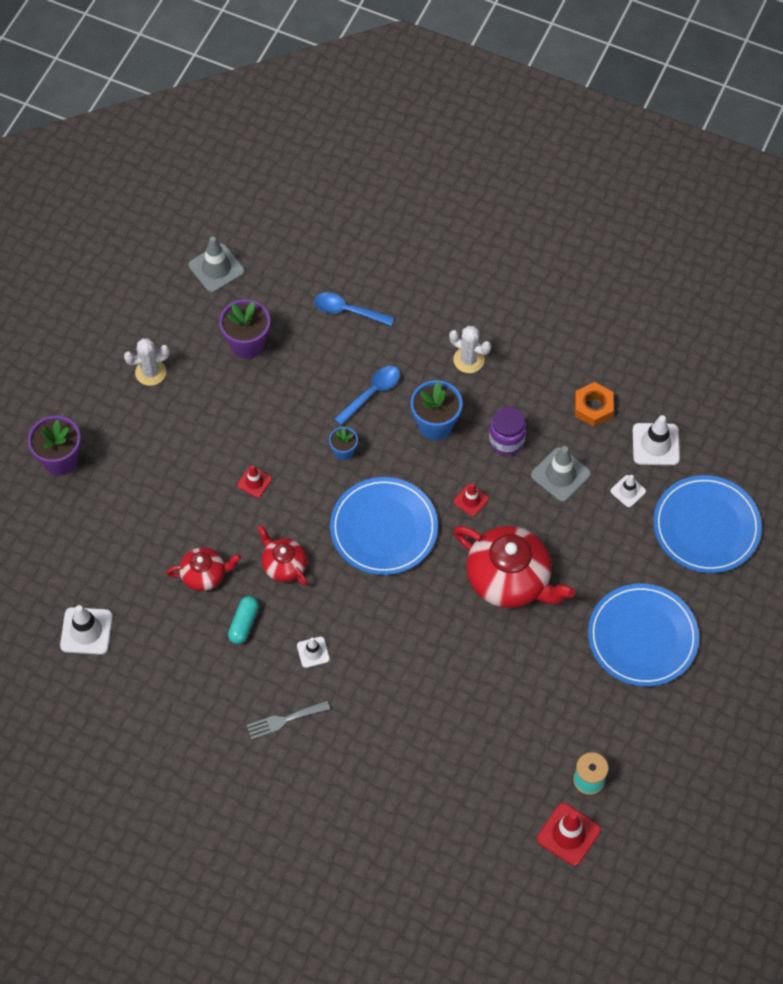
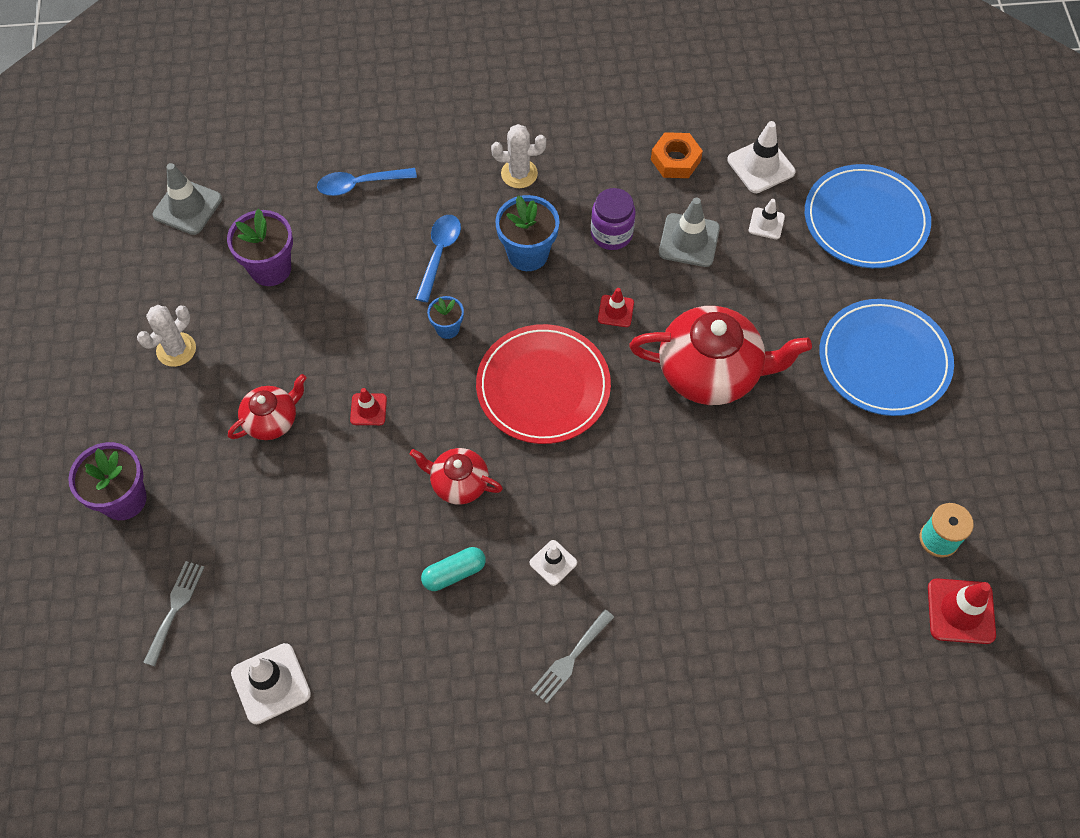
camera: 30 degrees left, 0 degrees up
(54, 550) = (175, 608): none -> grey fork
(204, 575) = (374, 541): red teapot -> red teapot (272, 420)
(244, 623) = (454, 573): turquoise capsule -> turquoise capsule turned 75 degrees clockwise
(384, 528) = (543, 387): blue plate -> red plate

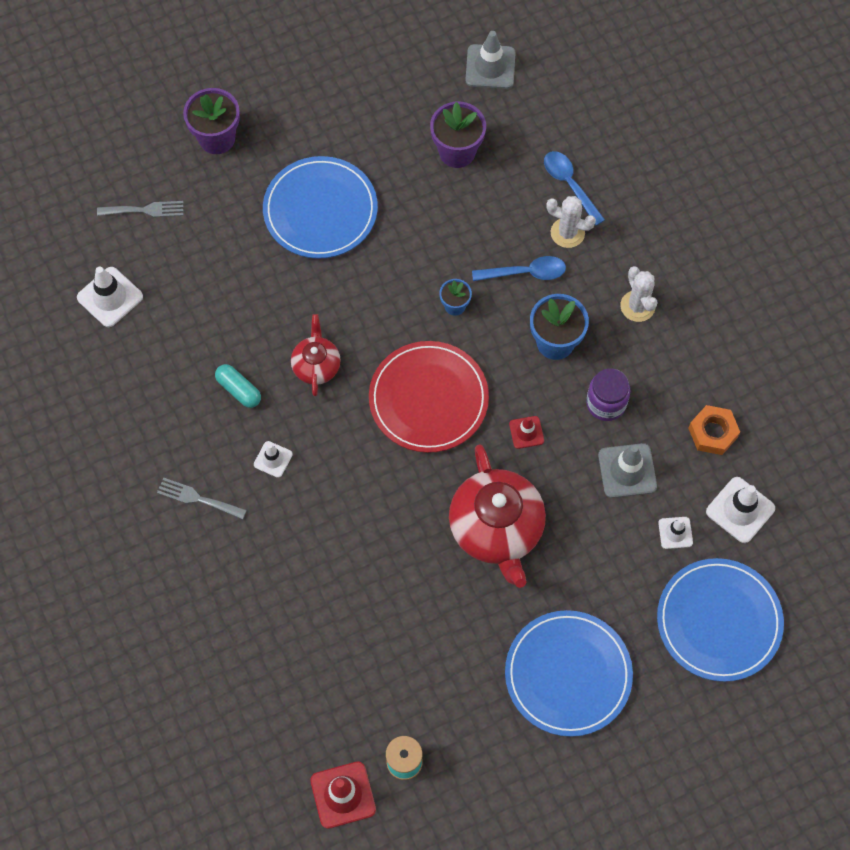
camera: 70 degrees right, 5 degrees up
(176, 350) = (355, 117): white cactus -> white cactus (567, 233)
(272, 420) = (320, 210): red teapot -> blue plate
(368, 409) = (356, 275): red traffic cone -> none

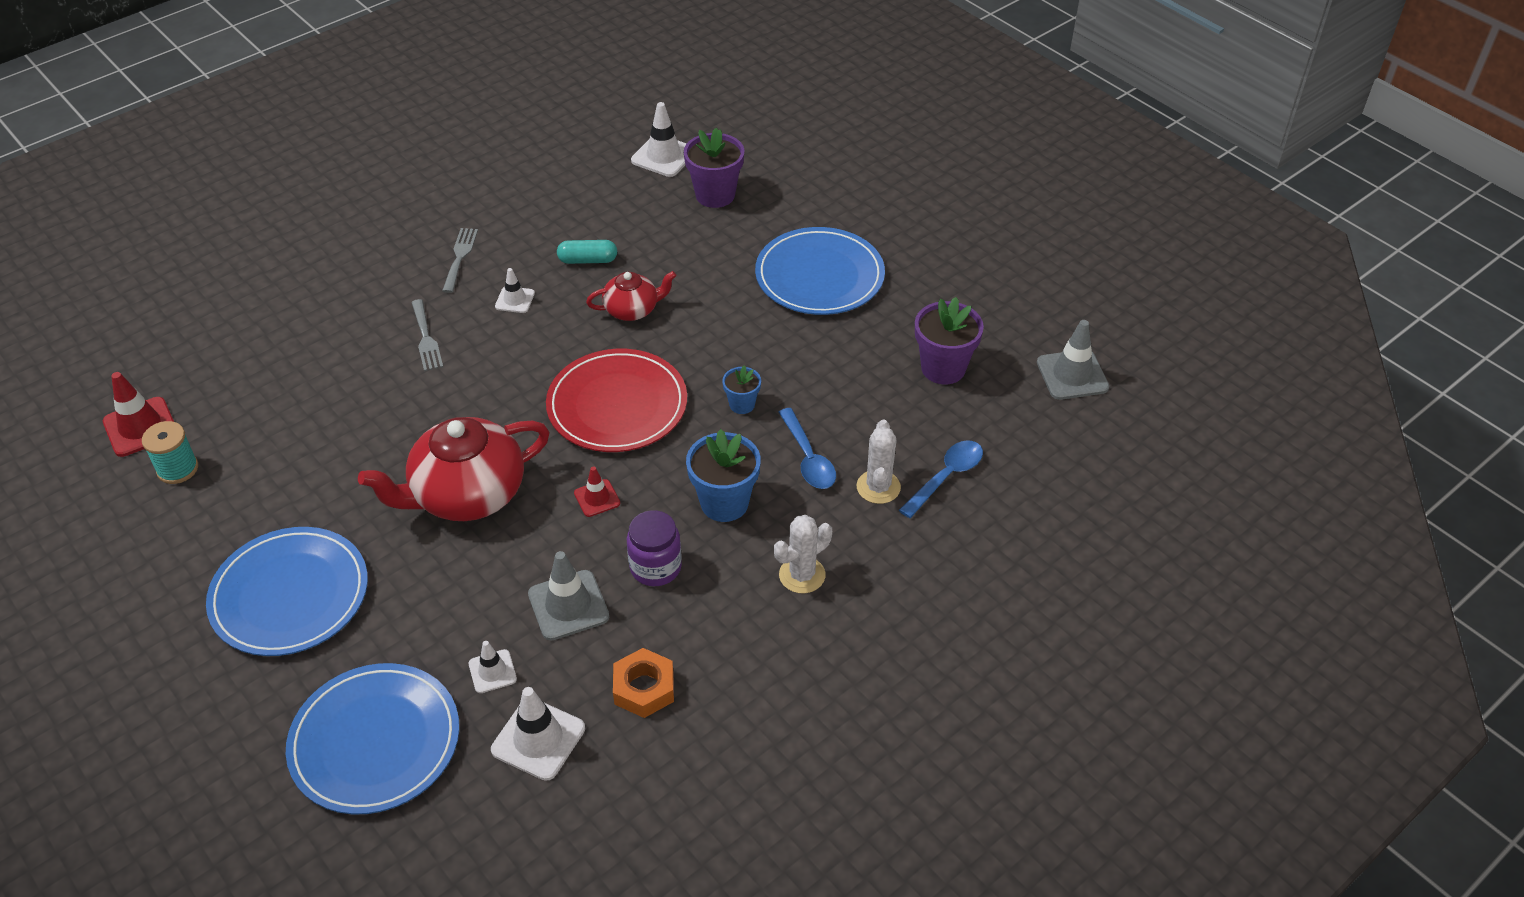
camera: 75 degrees right, 20 degrees down
(145, 210) = (768, 158): grey fork -> grey fork (426, 339)
(217, 138) = (871, 187): purple flower pot -> purple flower pot (715, 195)
(239, 390) = (588, 260): turquoise capsule -> turquoise capsule turned 60 degrees clockwise

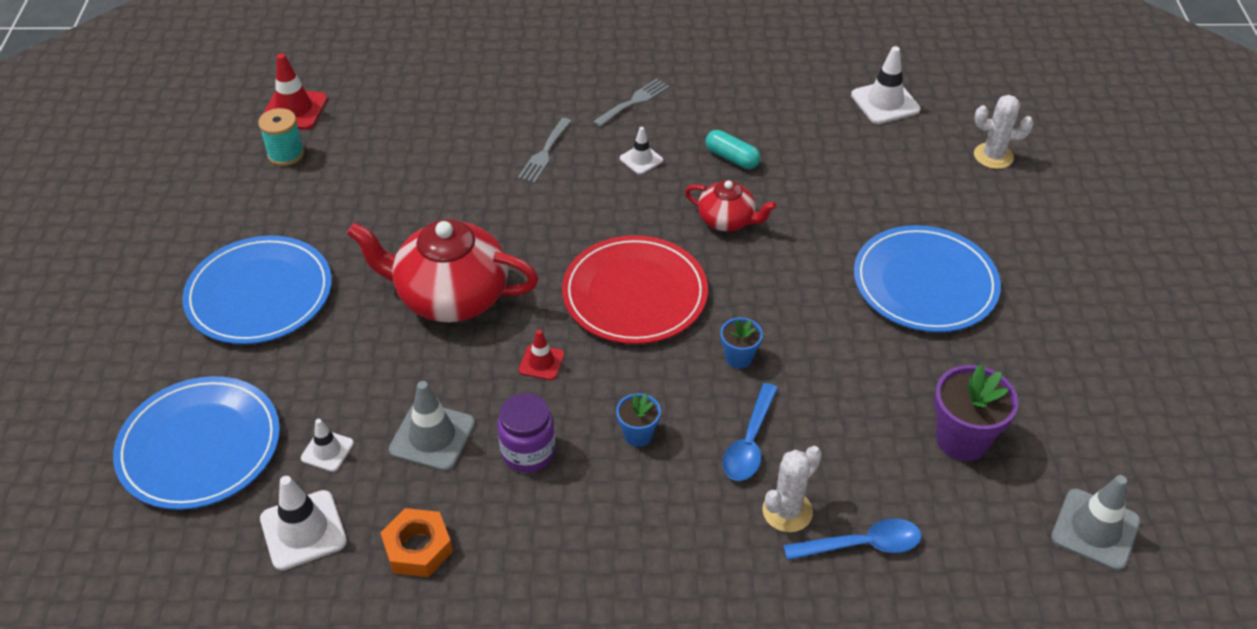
camera: 40 degrees right, 0 degrees up
(715, 195) = (898, 159): purple flower pot -> none
(724, 503) = (638, 434): blue flower pot -> blue flower pot, size x0.56
(802, 575) = (639, 544): white cactus -> white cactus (993, 156)

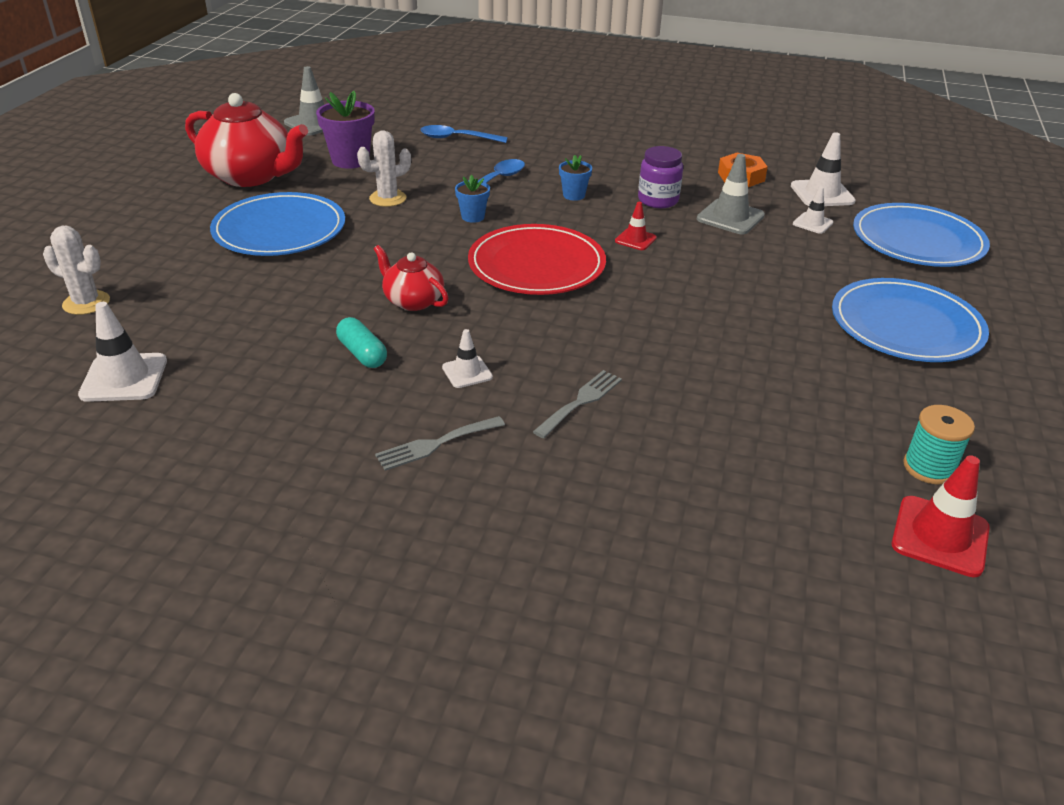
camera: 165 degrees left, 10 degrees down
(450, 296) = (711, 292): red teapot -> red teapot (251, 176)
(787, 511) = (492, 154): white cactus -> white cactus (388, 198)

